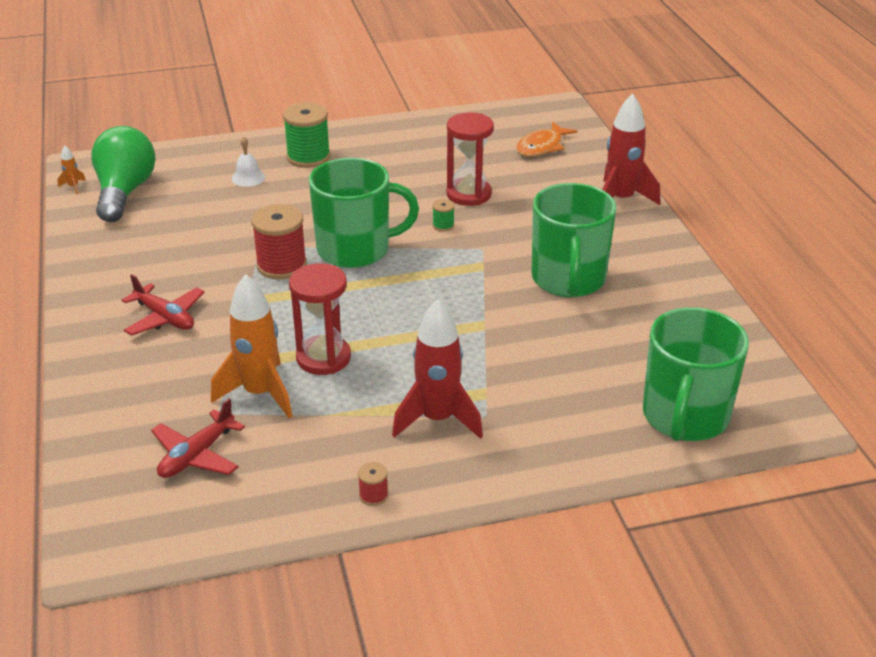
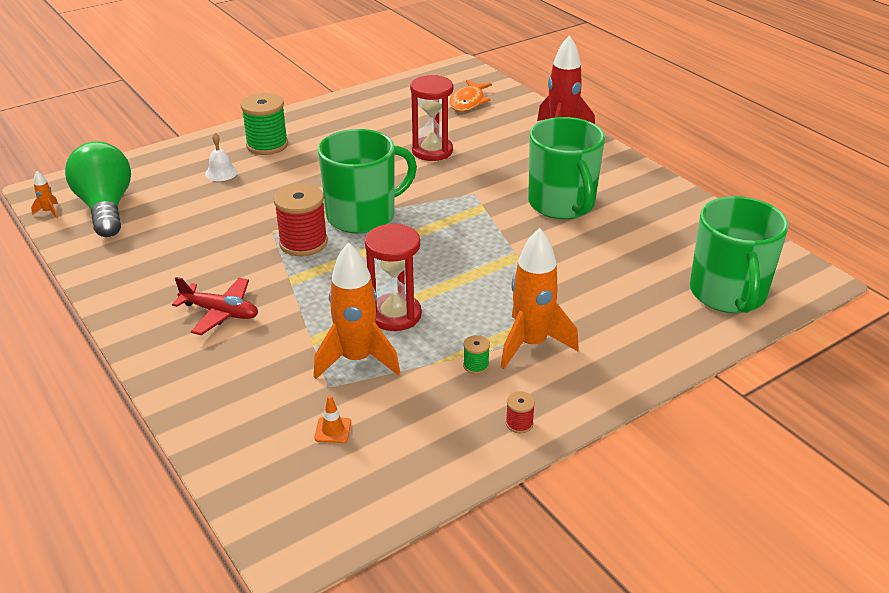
camera: 20 degrees left, 0 degrees up
(197, 455) = (333, 430): red plane -> orange traffic cone
(437, 419) = (531, 344): red rocket -> orange rocket
(443, 225) = (427, 181): green spool -> green spool (476, 365)

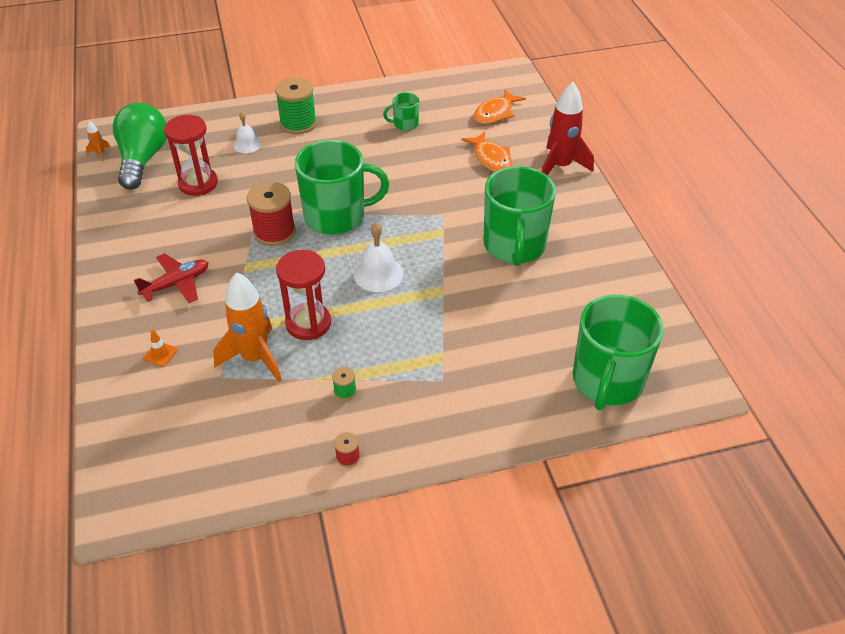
camera: 20 degrees right, 10 degrees up
(220, 312) = (176, 284): red plane -> red plane turned 75 degrees counterclockwise
(333, 430) = (202, 418): orange traffic cone -> orange traffic cone (160, 354)
(382, 126) = (405, 124): none -> green mug
(432, 151) = (432, 161): red hourglass -> red hourglass (198, 183)
(441, 256) = (378, 274): none -> white bell
(489, 138) = (491, 158): none -> orange fish
(531, 344) = (402, 383): orange rocket -> none

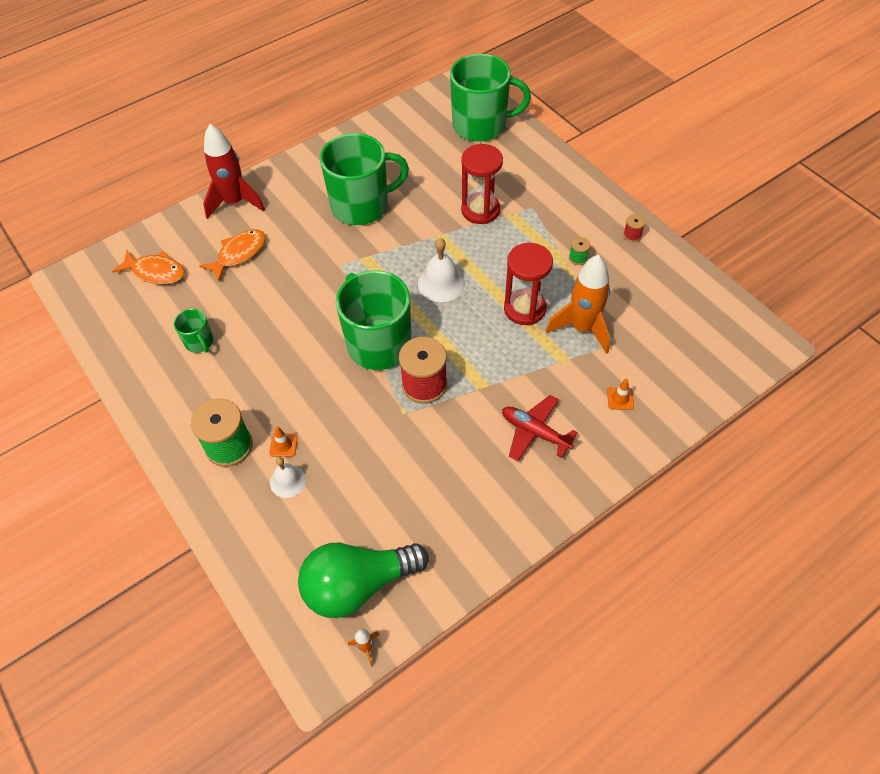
camera: 110 degrees left, 10 degrees up
(198, 183) = (379, 495): red hourglass -> red hourglass (480, 210)
(278, 148) = (283, 445): none -> orange traffic cone

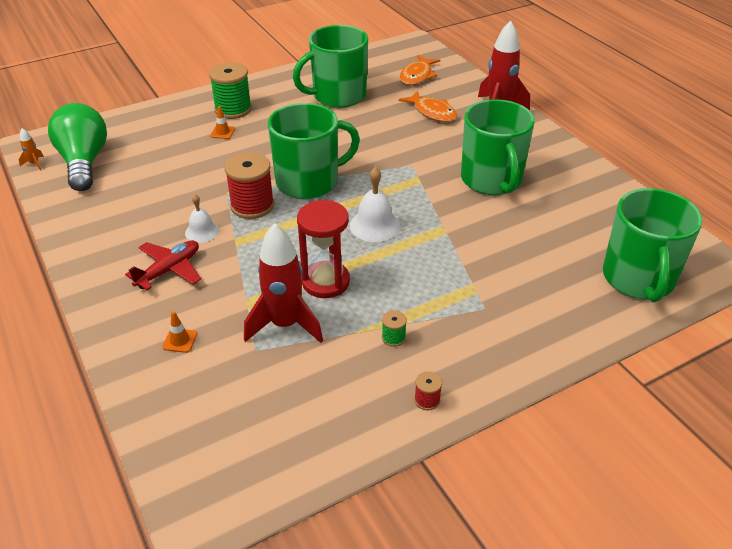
camera: 95 degrees right, 15 degrees down
(199, 342) = (337, 96): green mug -> green mug, size x2.19
(288, 481) = (189, 134): white bell -> white bell (202, 231)
(480, 210) = (481, 263): red hourglass -> none
(582, 328) = (285, 325): orange rocket -> red rocket

